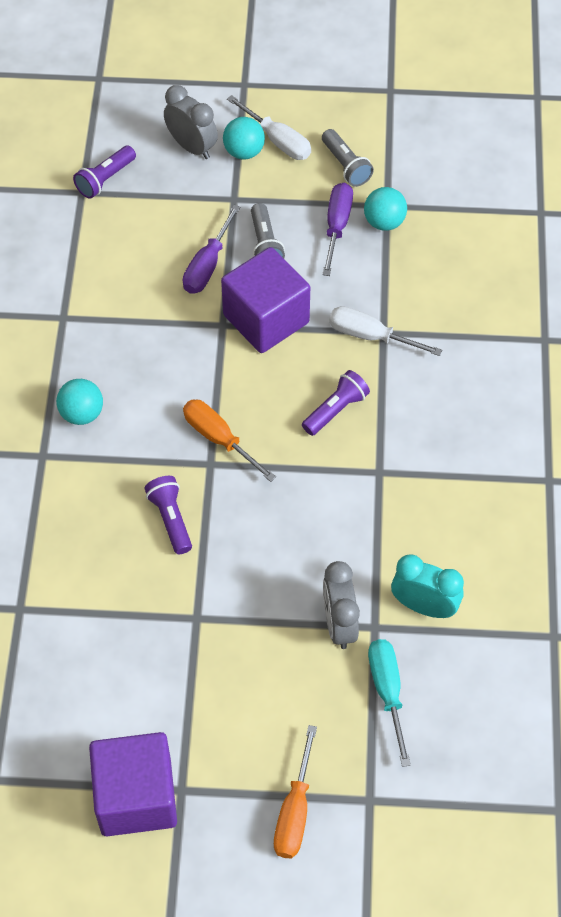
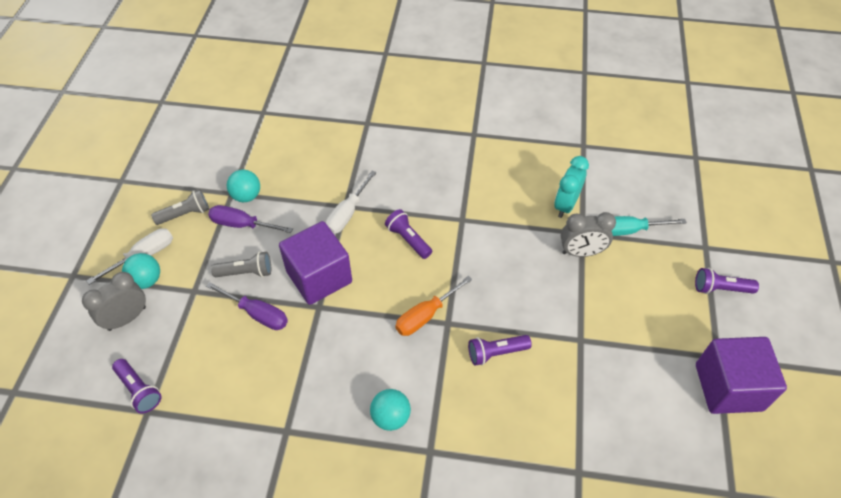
camera: 85 degrees left, 5 degrees down
(295, 811) = (720, 288): orange screwdriver -> purple flashlight

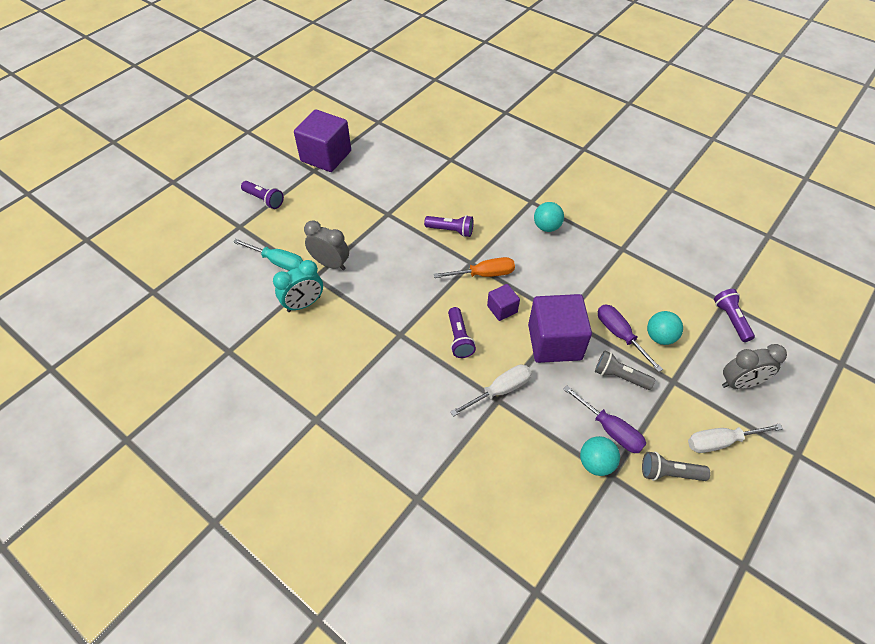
camera: 150 degrees left, 0 degrees up
(146, 280) = (719, 413): turquoise ball -> turquoise ball (660, 337)
(385, 286) = (502, 309): none -> purple cube

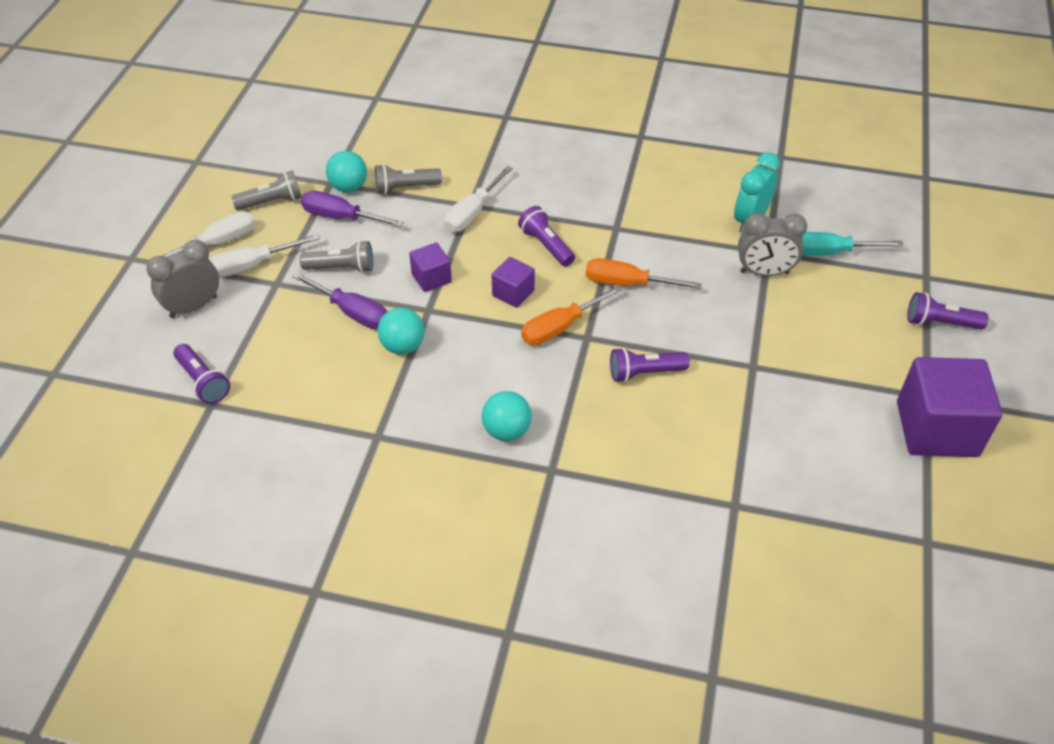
camera: 155 degrees right, 5 degrees down
(422, 288) = (627, 284): none -> orange screwdriver
(545, 441) = (405, 188): none -> grey flashlight
(554, 342) = (431, 278): purple cube -> purple cube, size x0.50
(660, 337) = (299, 327): turquoise ball -> turquoise ball (403, 346)
(691, 406) = (252, 265): none -> white screwdriver

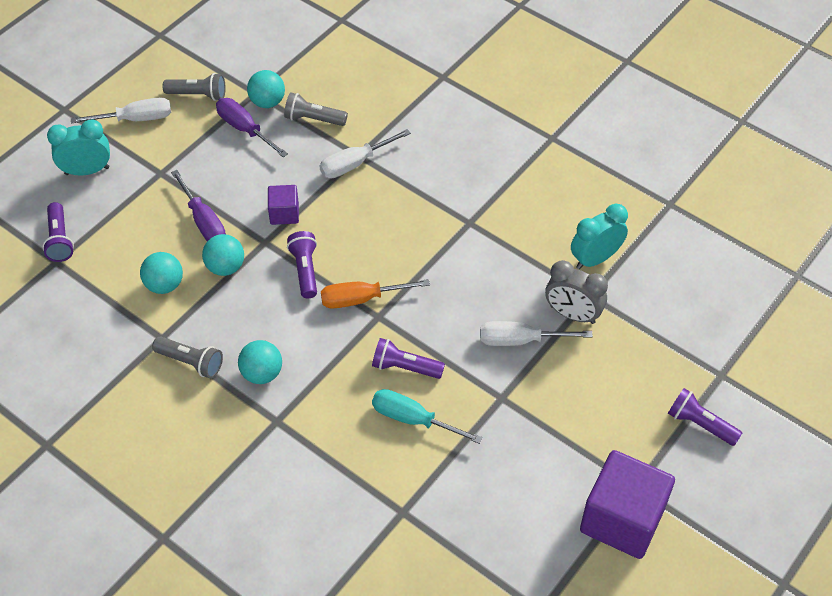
camera: 25 degrees right, 5 degrees up
(193, 307) = (87, 171): grey clock -> turquoise clock
(252, 265) = (151, 149): white screwdriver -> white screwdriver (520, 340)
(342, 268) = (218, 177): grey flashlight -> grey flashlight (191, 362)
(348, 385) = (164, 285): none -> turquoise ball
(513, 293) = (342, 252): purple cube -> none
(546, 245) = (398, 217): purple flashlight -> purple flashlight (305, 270)
(627, 284) = (444, 280): orange screwdriver -> none
(829, 252) = (646, 317): turquoise screwdriver -> turquoise screwdriver (413, 419)

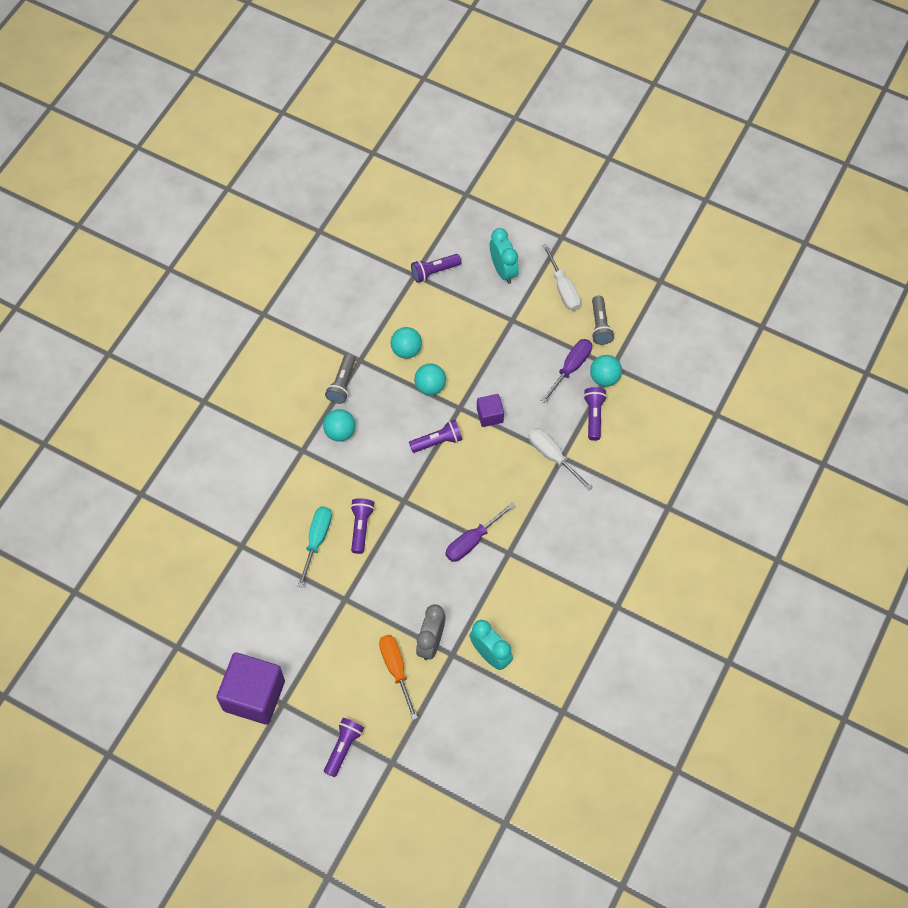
camera: 80 degrees right, 10 degrees up
(203, 221) = (471, 361): purple screwdriver -> purple screwdriver (472, 541)
(313, 119) = (594, 416): grey flashlight -> purple flashlight
(362, 299) = (418, 486): orange screwdriver -> orange screwdriver (396, 669)
(520, 340) = (399, 606): white screwdriver -> none

